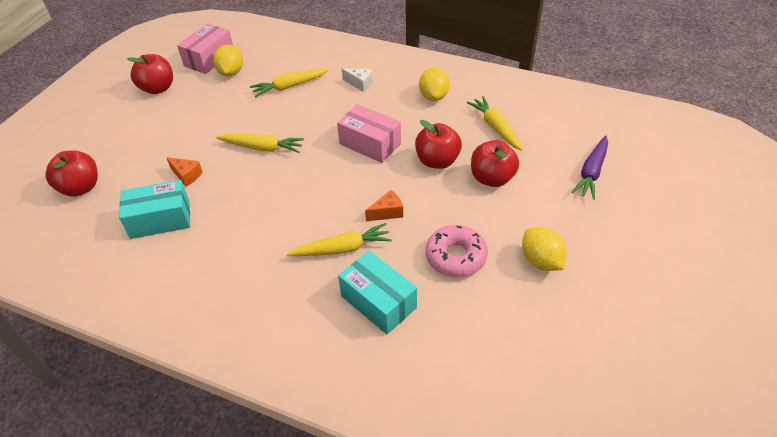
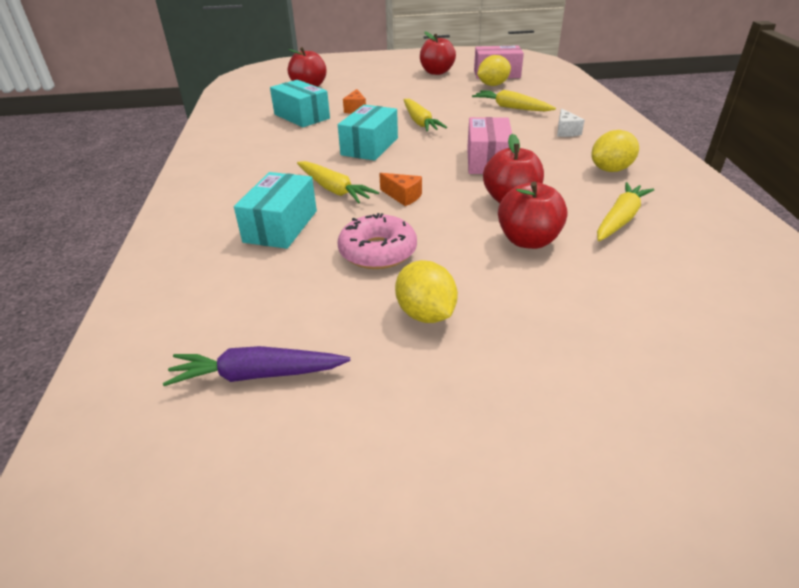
camera: 60 degrees right, 10 degrees down
(281, 197) = (370, 146): none -> turquoise box
(540, 261) = (425, 314): yellow lemon -> yellow lemon turned 60 degrees counterclockwise
(591, 172) = (647, 317): purple carrot -> purple carrot (257, 375)

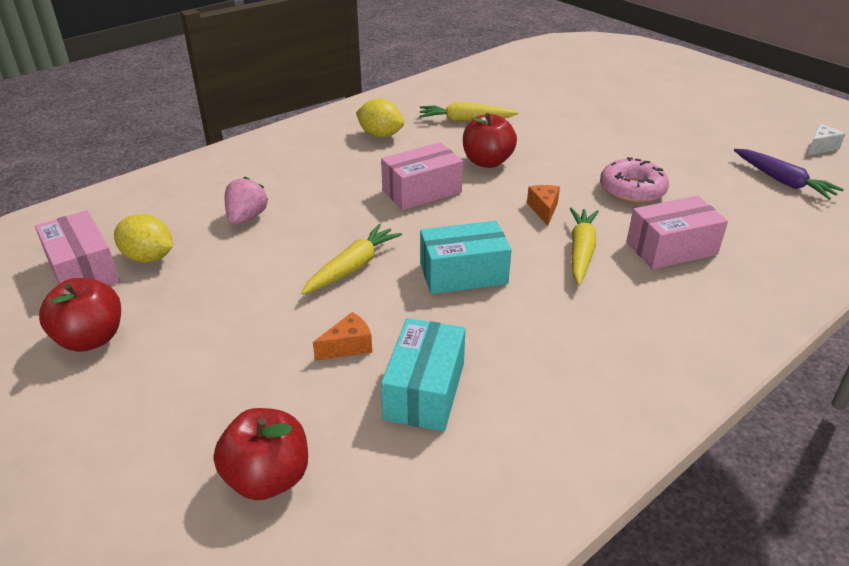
camera: 125 degrees left, 0 degrees up
(281, 226) = (671, 248): turquoise box -> pink box
(425, 314) = (660, 153): yellow lemon -> none
(511, 108) = (246, 218): yellow carrot -> pink strawberry
(528, 241) = (537, 143): red apple -> none
(565, 131) = (303, 170): white cheese -> white cheese (820, 147)

